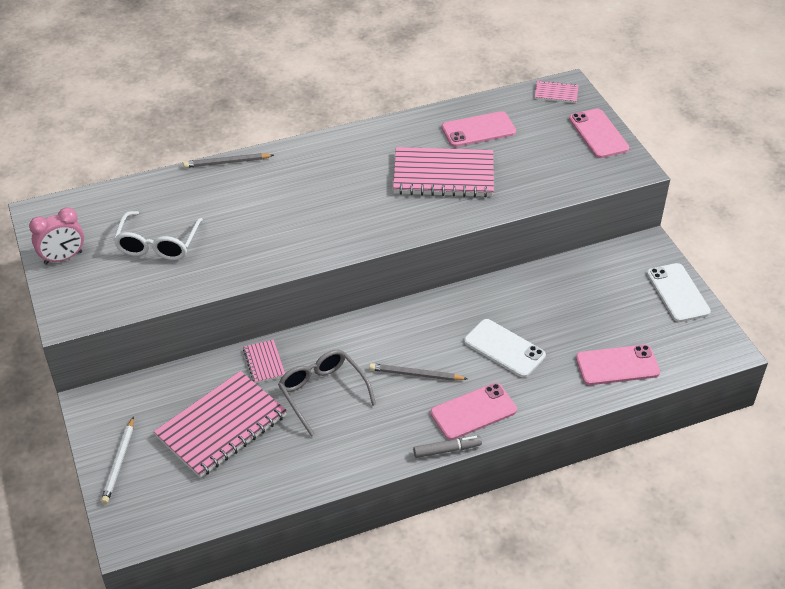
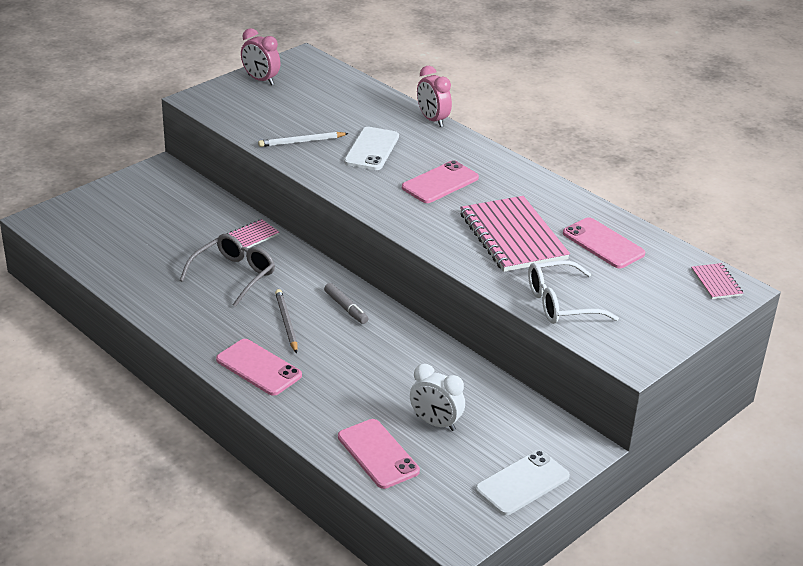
camera: 65 degrees right, 10 degrees down
(119, 462) = (108, 196): white pencil -> white pencil (302, 141)
(158, 244) = (304, 114): white glasses -> white glasses (560, 303)
(221, 426) = (169, 233): pink notebook -> none
(227, 162) = (432, 120): grey pencil -> pink clock
(447, 450) = (202, 361): grey marker -> grey marker (346, 308)
(504, 348) = (354, 370): white phone -> white phone (372, 149)
(591, 319) = (435, 423): none -> white clock
(598, 134) = (671, 325): pink phone -> pink phone (440, 183)

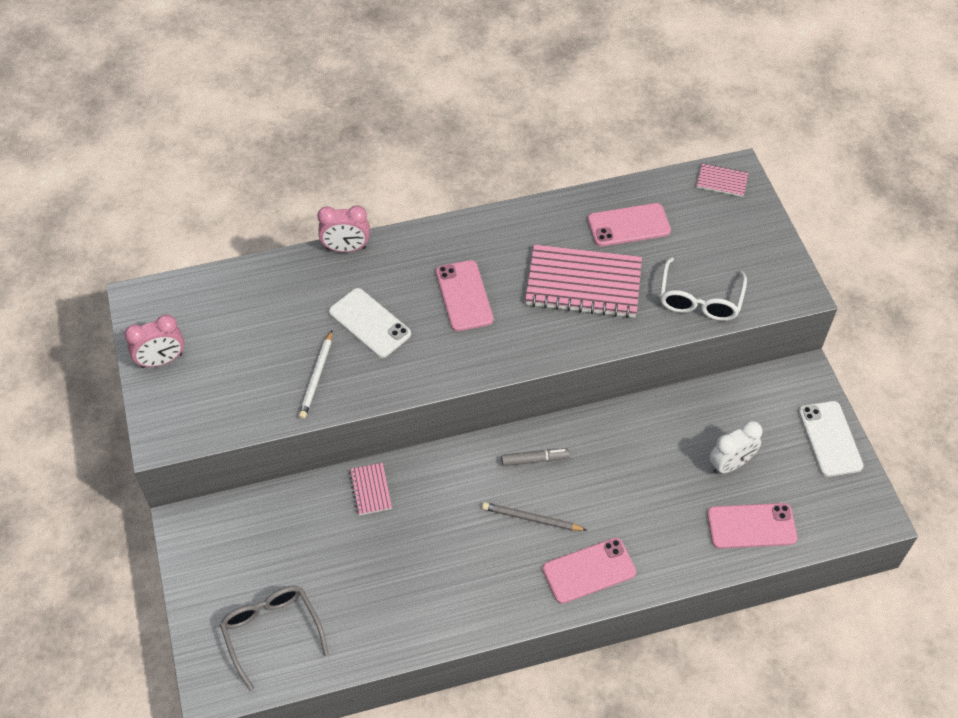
camera: 60 degrees left, 20 degrees up
(234, 275) = (429, 533): grey glasses -> grey glasses (271, 632)

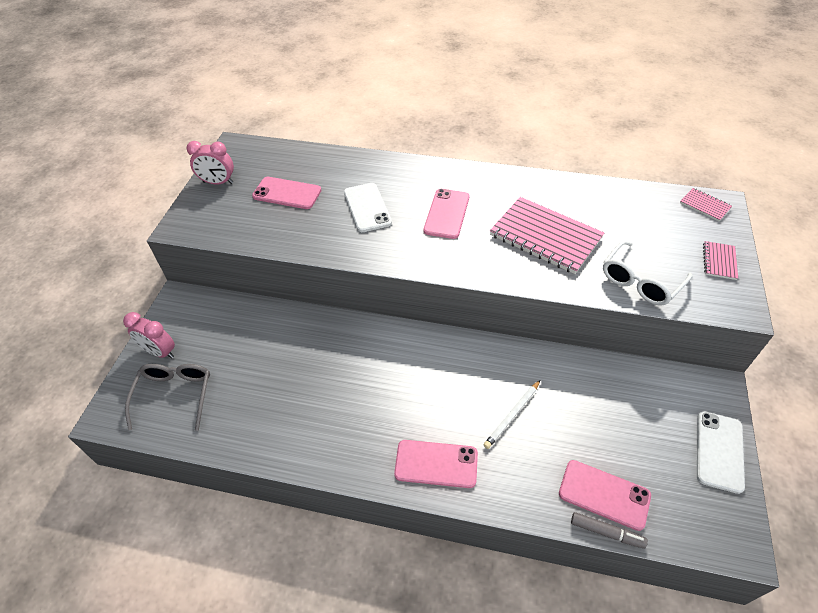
camera: 30 degrees right, 5 degrees down
(316, 376) = (306, 227): white pencil -> white pencil (512, 415)
(346, 248) = (384, 159): pink clock -> pink clock (160, 352)
(370, 490) = (311, 328): pink notebook -> pink notebook (719, 261)
(532, 519) = (415, 401): grey pencil -> none
(535, 460) = (444, 358): grey marker -> grey marker (606, 532)
(628, 225) = (606, 210): pink phone -> pink phone (287, 193)
(730, 464) = (610, 432): white clock -> none

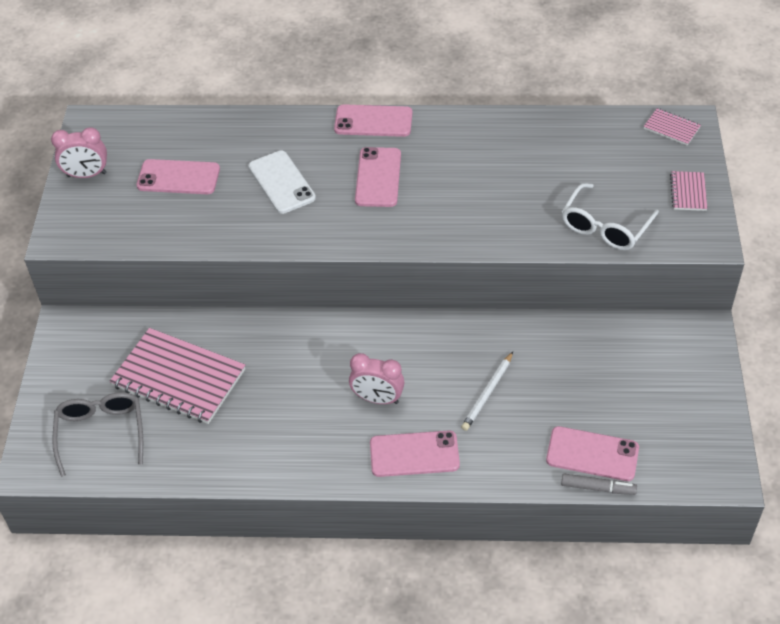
camera: 10 degrees left, 0 degrees up
(160, 352) = (65, 389): pink clock -> pink clock (377, 399)
(451, 170) = (373, 121): none -> pink phone
(545, 237) = (496, 190): pink notebook -> pink notebook (178, 378)
(719, 451) = (706, 394): white phone -> none

